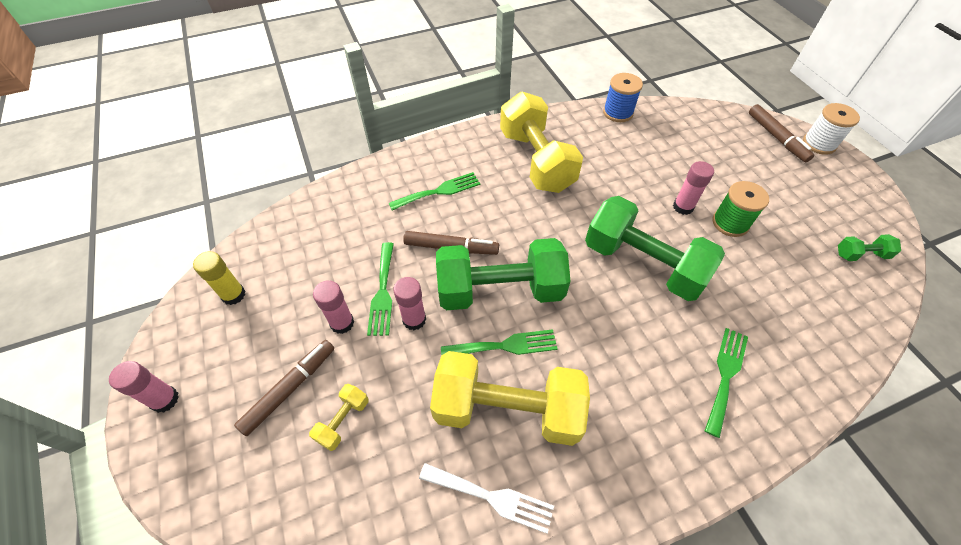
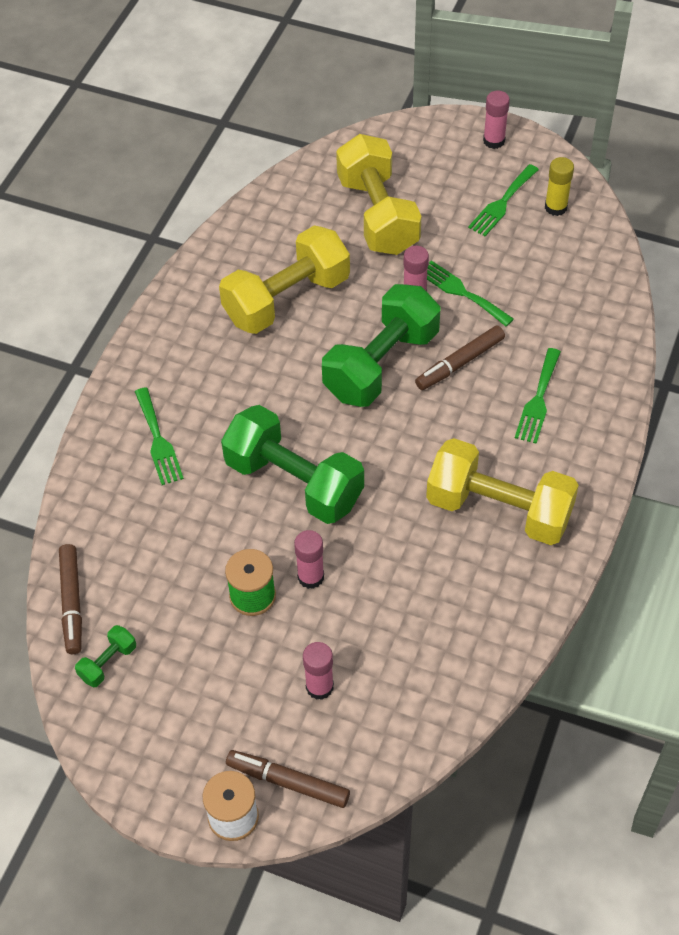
camera: 135 degrees right, 0 degrees up
(290, 389) = (433, 201): brown marker -> brown marker (72, 603)
(342, 323) = (458, 254): pink glue stick -> pink glue stick (319, 687)
(343, 421) = (377, 215): yellow dumbbell -> yellow dumbbell, size x2.39
(491, 497) = (246, 254): white fork -> none
(504, 346) = (332, 332): green fork -> green fork (502, 203)
(618, 112) = (494, 658): blue spool -> none
(643, 264) = (294, 482): green dumbbell -> green dumbbell turned 45 degrees clockwise

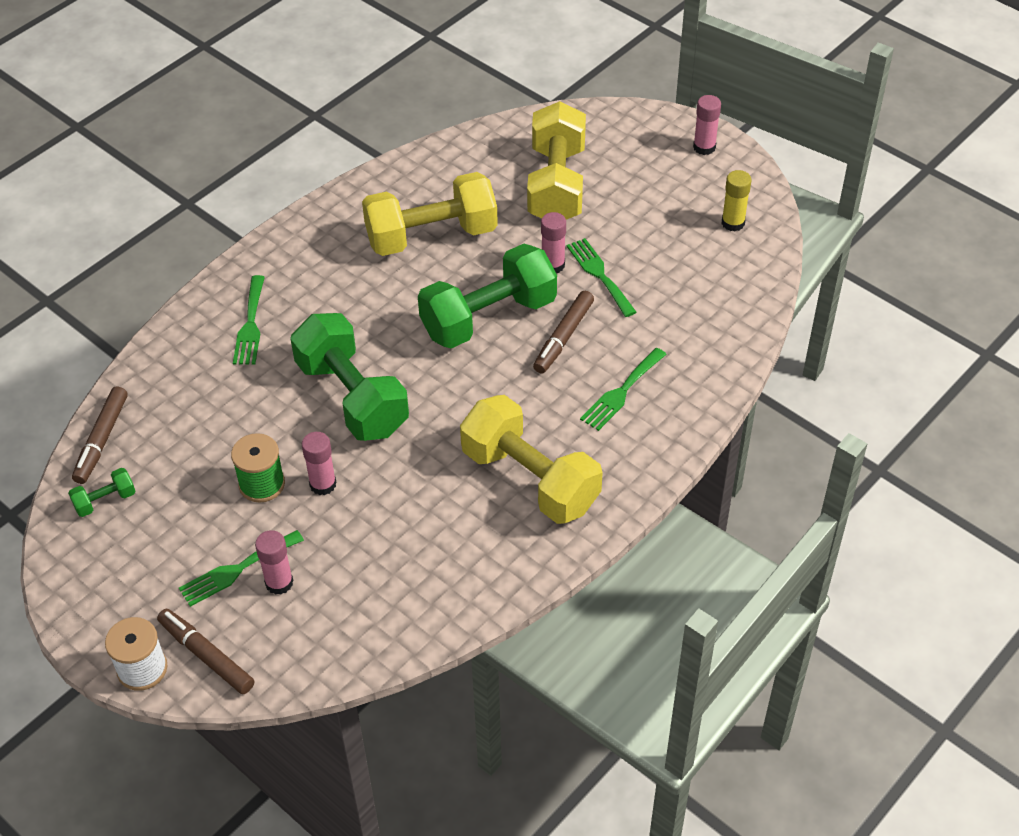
camera: 20 degrees right, 5 degrees down
(459, 363) = (563, 337): brown marker -> brown marker turned 45 degrees counterclockwise
(502, 203) = (682, 205): green fork -> green fork (236, 570)

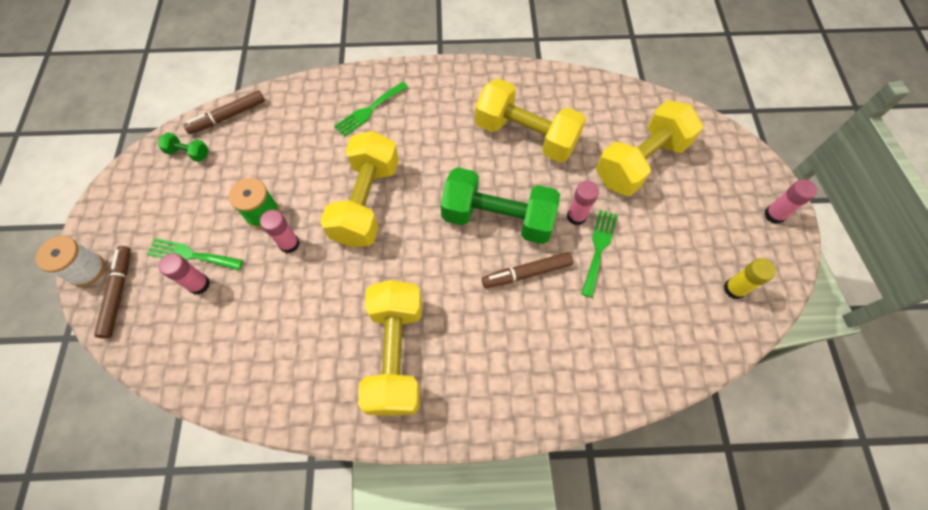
camera: 45 degrees right, 15 degrees up
(352, 397) = (366, 202): green dumbbell -> yellow dumbbell
(621, 392) = (519, 347): green fork -> none

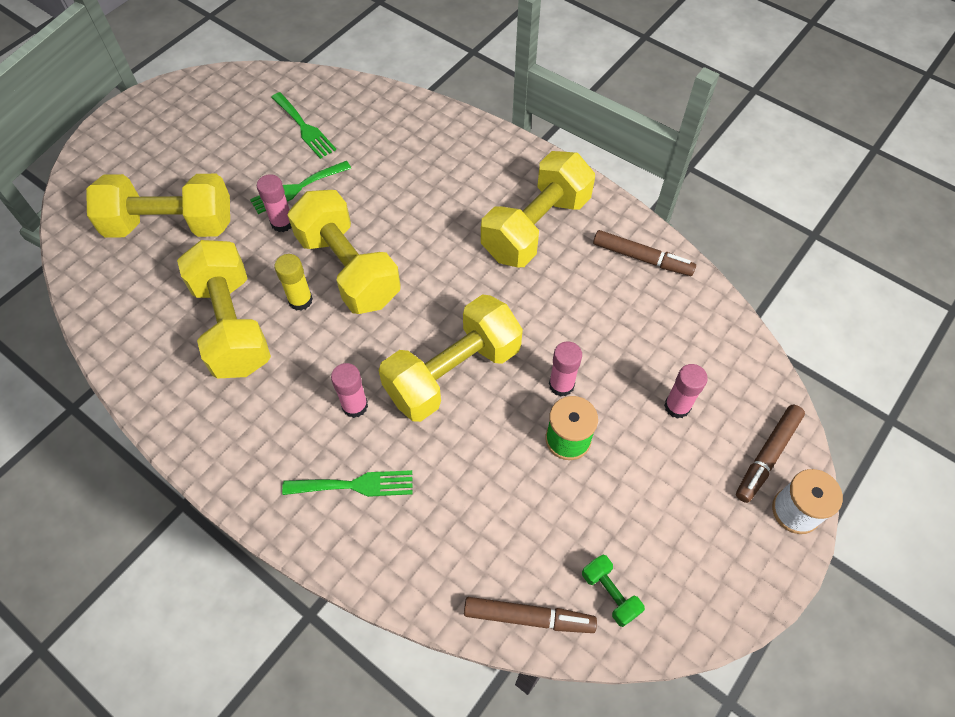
camera: 140 degrees left, 5 degrees down
(191, 255) = (670, 445): green fork -> green fork (304, 128)
(498, 218) = (348, 269): green dumbbell -> yellow dumbbell
(526, 273) = (374, 211): brown marker -> brown marker (642, 258)
(734, 289) = (240, 99): yellow glue stick -> yellow glue stick (300, 300)
(774, 215) = (138, 117): pink glue stick -> pink glue stick (355, 406)

